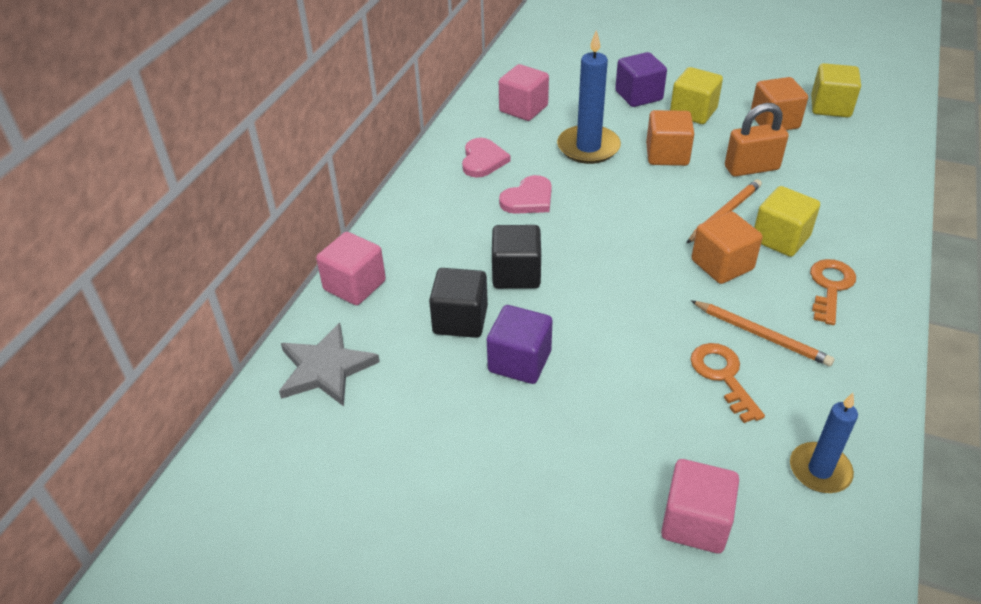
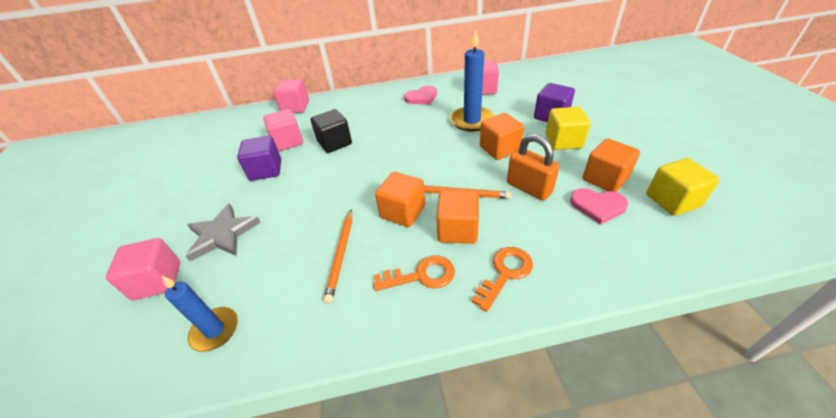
camera: 60 degrees right, 0 degrees up
(325, 368) = (237, 123): grey star -> grey star (222, 234)
(460, 320) = (288, 142): black cube -> pink cube
(528, 199) = (402, 122): pink heart -> pink heart (597, 206)
(723, 376) = (290, 250): orange key -> orange key (505, 273)
(780, 238) = (457, 230): yellow cube -> orange cube

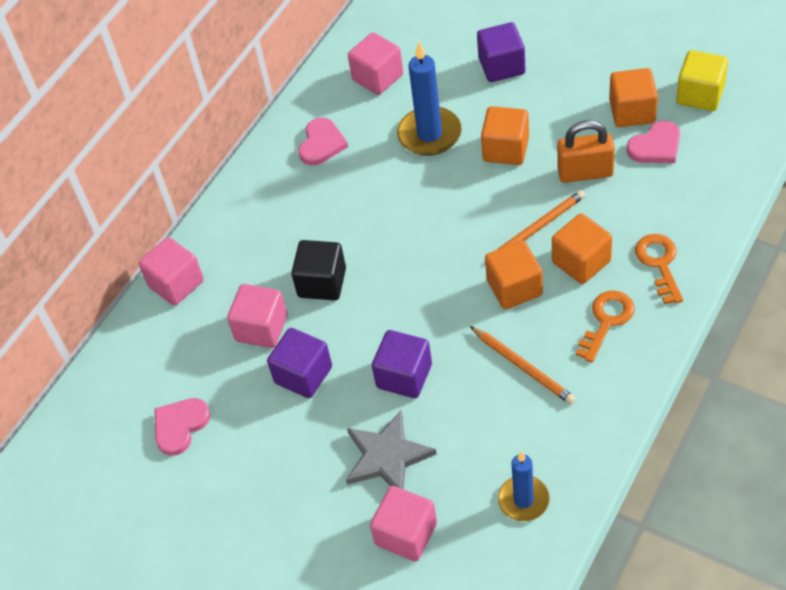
camera: 45 degrees left, 10 degrees up
(205, 152) = (180, 426): none -> pink heart
(292, 206) = (404, 376): none -> purple cube
(563, 141) = (551, 93): yellow cube -> none

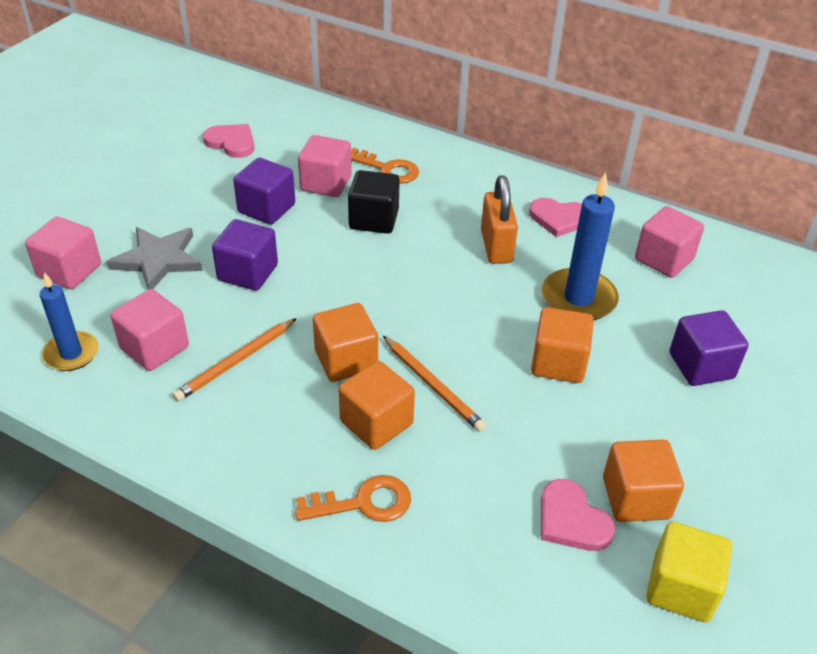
camera: 80 degrees right, 10 degrees down
(176, 284) = (385, 135): pink cube -> pink cube (154, 348)
(585, 173) = (521, 437): orange padlock -> orange padlock (496, 246)
(606, 321) = (283, 440): orange key -> orange key (388, 169)

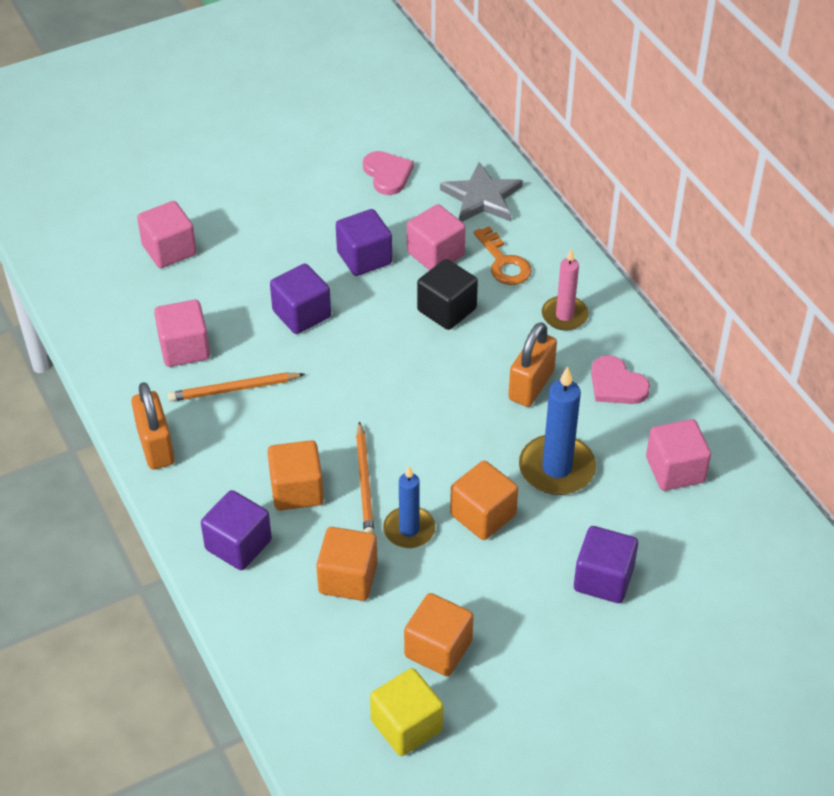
camera: 35 degrees right, 5 degrees up
(71, 354) = (124, 325): blue candle -> blue candle (409, 530)
(158, 260) = (241, 270): grey star -> grey star (482, 197)
(197, 451) = (156, 446): none -> orange padlock
(346, 360) = (316, 428): orange cube -> orange cube (348, 578)
(364, 503) = (238, 545): orange key -> purple cube
(471, 187) = (564, 315): none -> pink candle
(571, 520) = (374, 637): pink heart -> none

